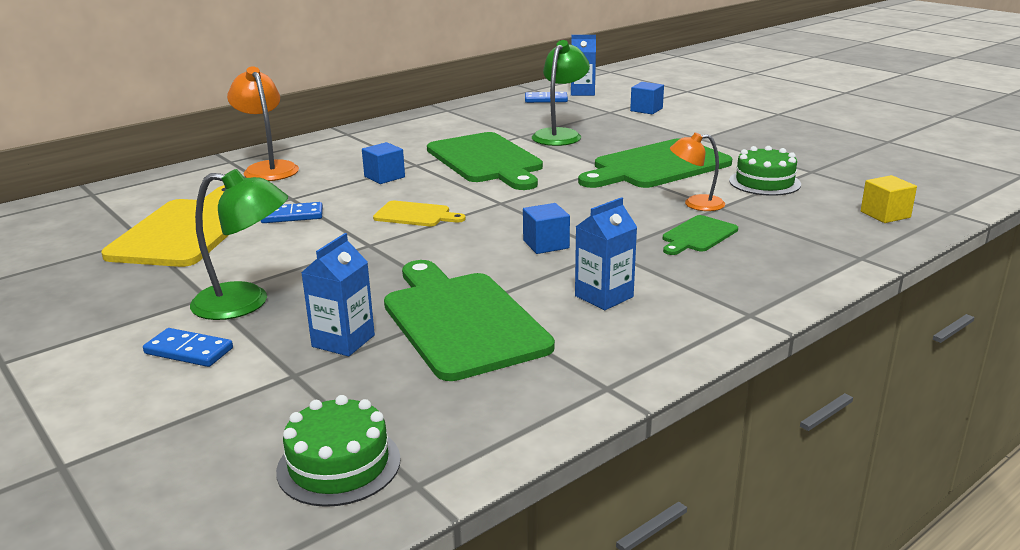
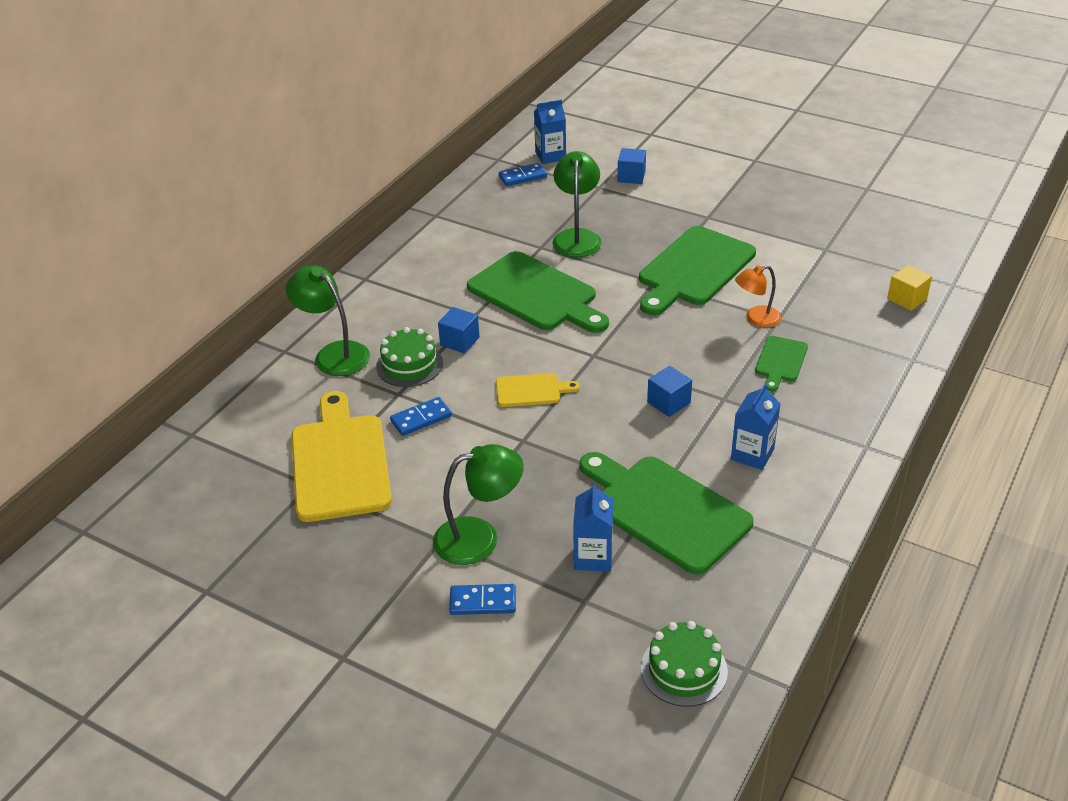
camera: 20 degrees left, 15 degrees up
(268, 168) = (334, 354): orange lamp -> green lamp
(764, 182) = (795, 274): green cake -> green cake (409, 365)

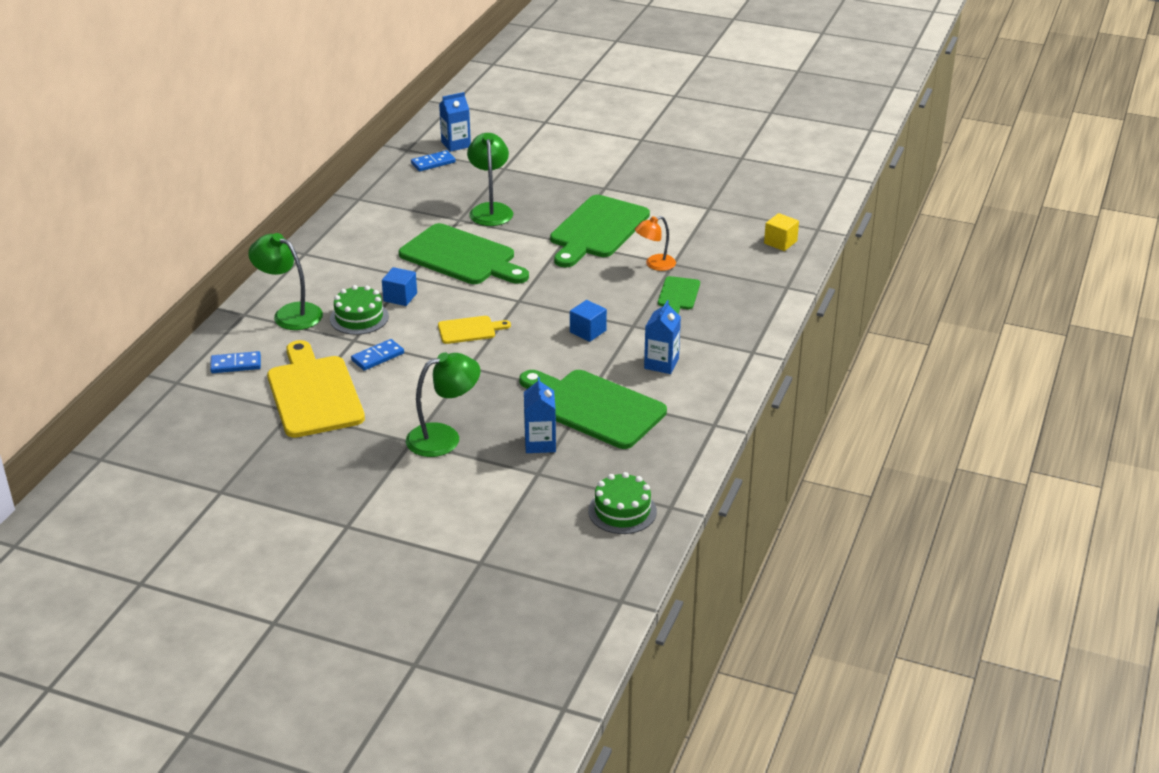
camera: 10 degrees left, 5 degrees down
(483, 602) = (455, 480): blue domino -> blue domino (236, 364)
(631, 176) = (532, 158): blue cube -> none

